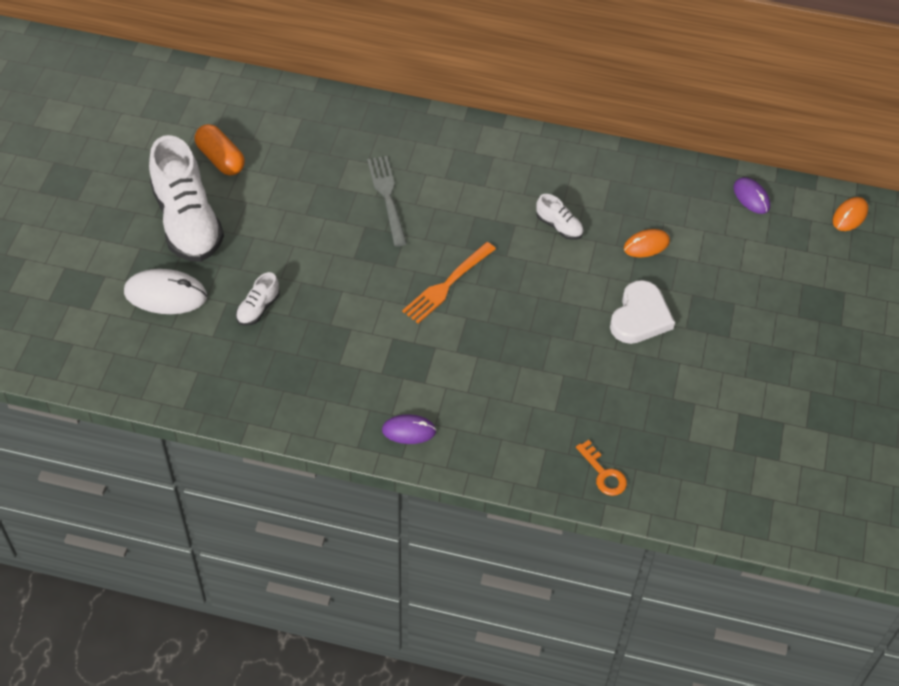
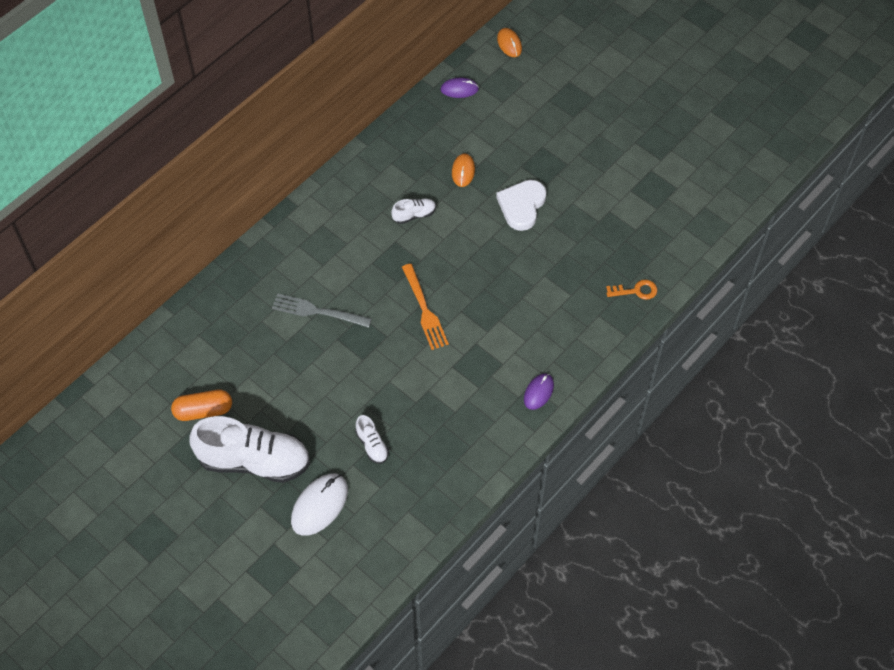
camera: 60 degrees left, 5 degrees up
(640, 316) = (522, 206): white heart -> white heart turned 120 degrees counterclockwise

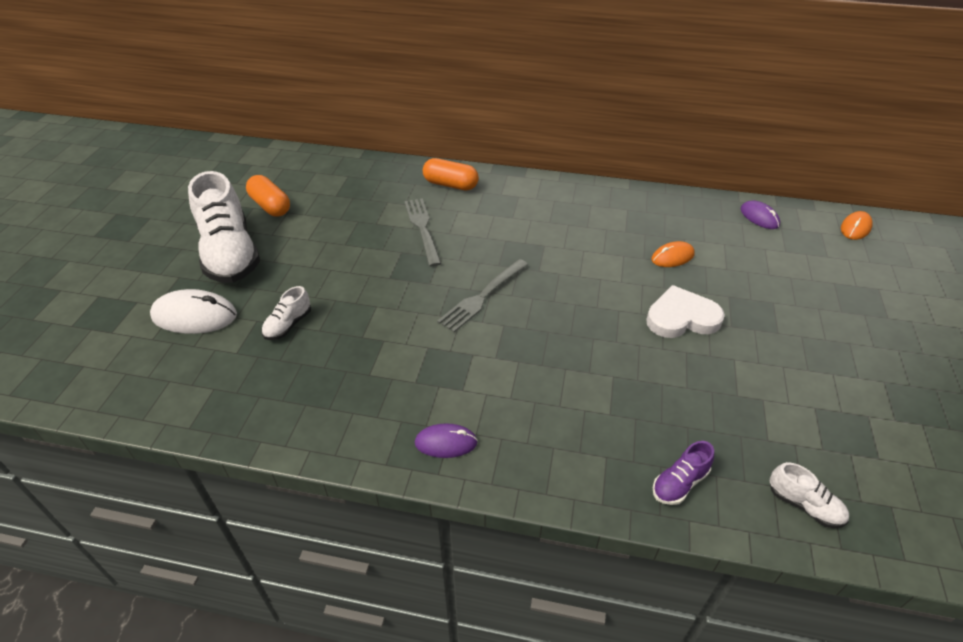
camera: 60 degrees right, 15 degrees down
(270, 264) = (450, 184): none -> orange capsule
(414, 215) = (586, 245): white shoe -> white shoe (804, 505)
(424, 310) = (482, 297): orange fork -> grey fork
(636, 291) = (679, 483): orange key -> purple shoe

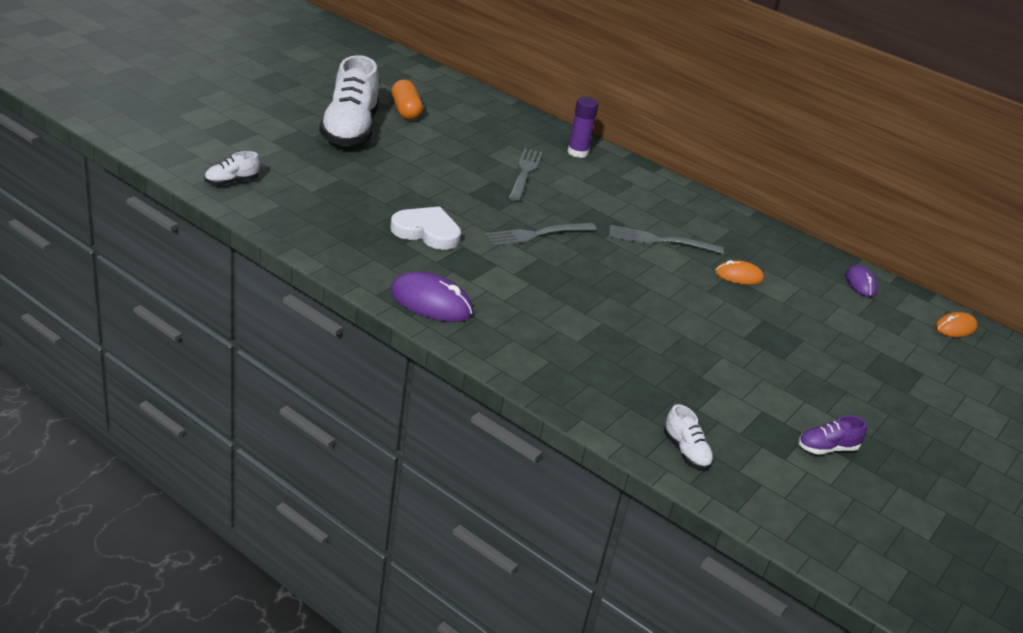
camera: 20 degrees right, 10 degrees down
(194, 316) = (296, 158): white mouse -> none
(288, 325) = (363, 190): white shoe -> white shoe (231, 181)
(446, 443) = (431, 302): purple mouse -> purple mouse, size x1.64
(450, 184) = (577, 152): orange capsule -> purple glue stick
(586, 250) = (660, 241): none -> grey fork
(679, 483) = (595, 398): purple shoe -> purple shoe (827, 448)
(681, 317) = (703, 315): white heart -> white heart (427, 231)

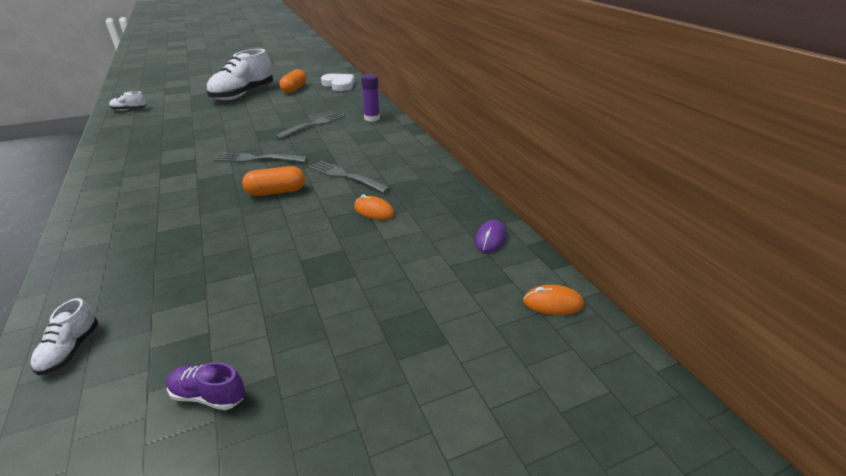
camera: 35 degrees right, 0 degrees up
(427, 231) = (187, 147): white heart -> white heart (339, 84)
(431, 302) = (108, 186): purple mouse -> none
(621, 273) = (276, 192): none -> orange capsule

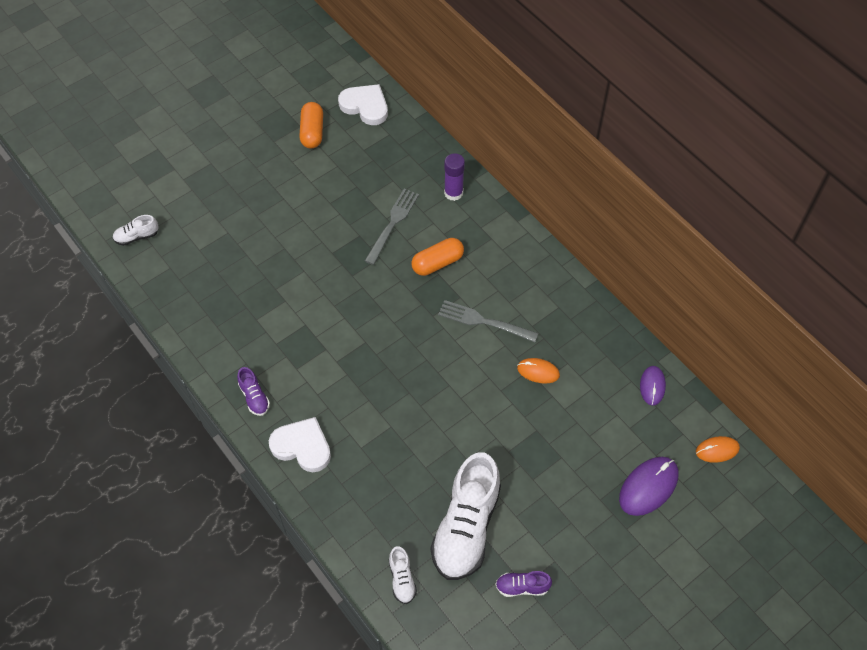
camera: 15 degrees left, 25 degrees up
(104, 222) = (302, 446): none -> white heart
(105, 187) = (254, 397): none -> purple shoe
(243, 94) = (254, 163): white shoe -> white shoe (466, 527)
(257, 159) = (374, 310): grey fork -> none
(276, 192) = (431, 364): orange capsule -> orange capsule (437, 263)
(448, 321) = (648, 487): none -> purple mouse

